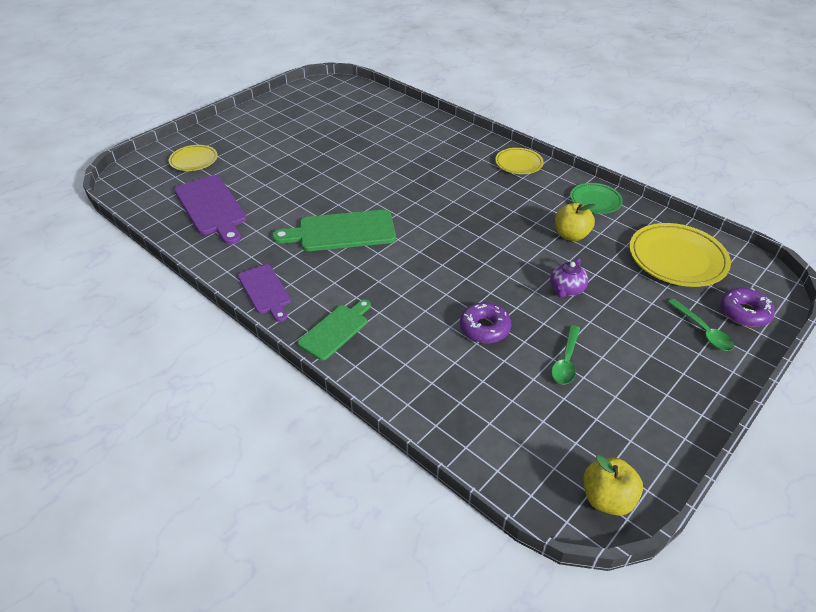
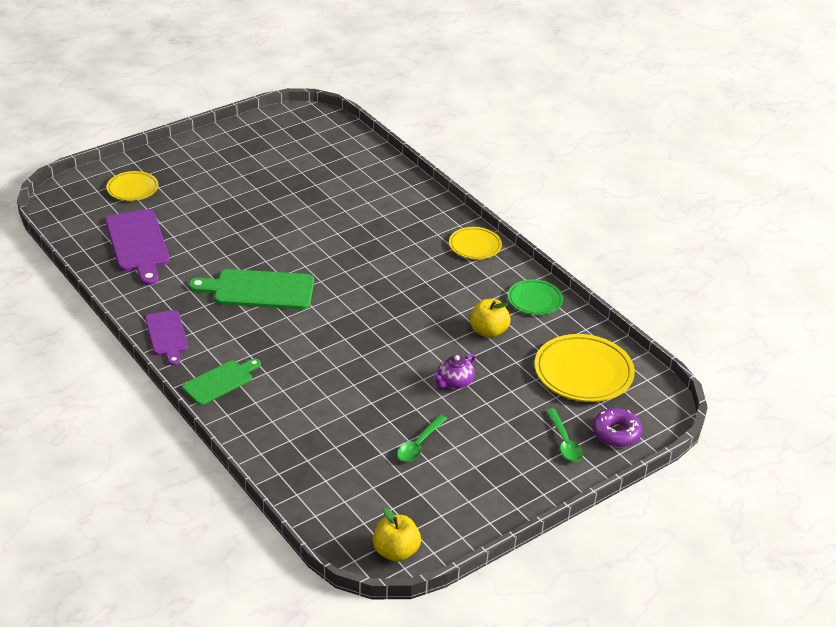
camera: 10 degrees right, 5 degrees down
(484, 328) = (358, 403): purple donut -> none

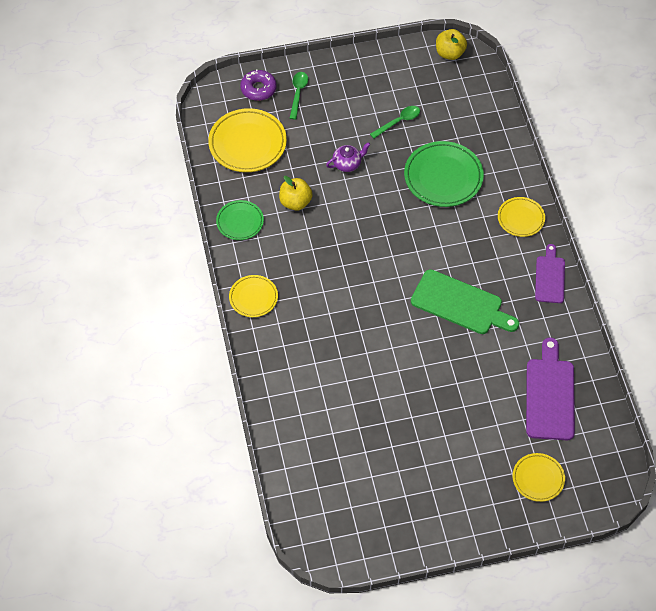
camera: 155 degrees left, 20 degrees up
(220, 381) = (521, 218): green cutting board -> yellow plate
(332, 399) = (443, 177): none -> green plate

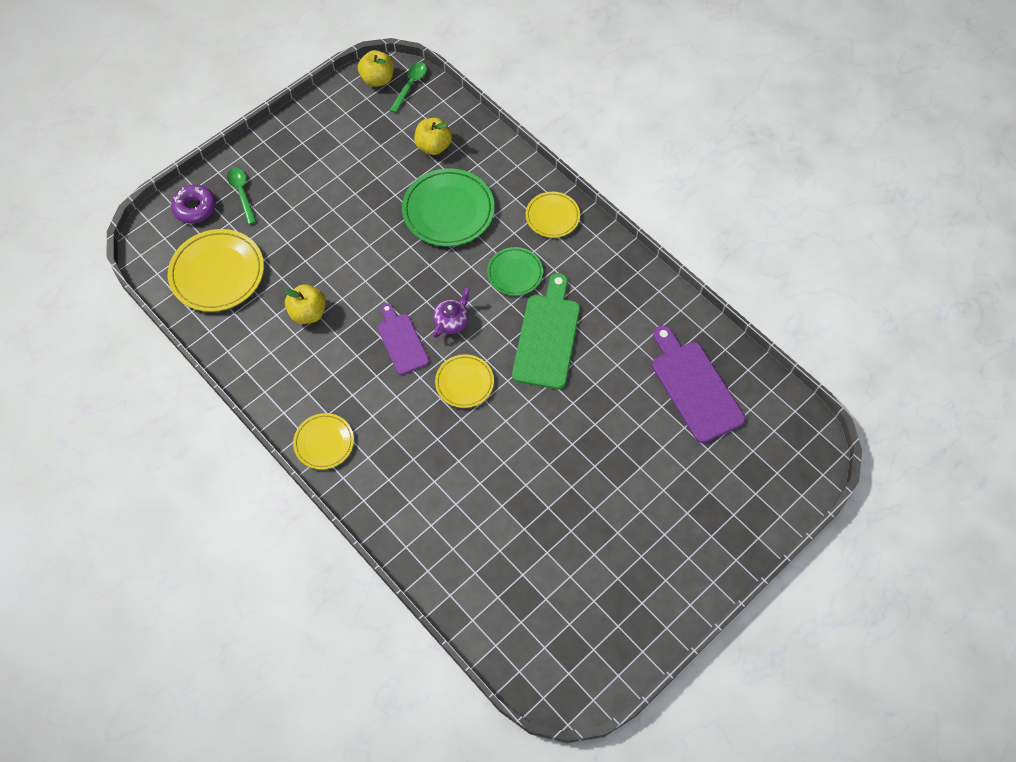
camera: 30 degrees left, 5 degrees up
(240, 222) = (259, 364): green plate -> green plate (515, 273)
(347, 164) = (340, 244): purple teapot -> purple teapot (452, 321)
(399, 121) = (367, 174): green spoon -> green spoon (410, 85)
(460, 304) = (547, 336): green cutting board -> green cutting board turned 75 degrees counterclockwise
(461, 123) = (433, 146): none -> yellow apple
(538, 478) = (738, 483): yellow plate -> yellow plate (464, 382)
(550, 277) = (618, 263): purple cutting board -> purple cutting board (401, 341)

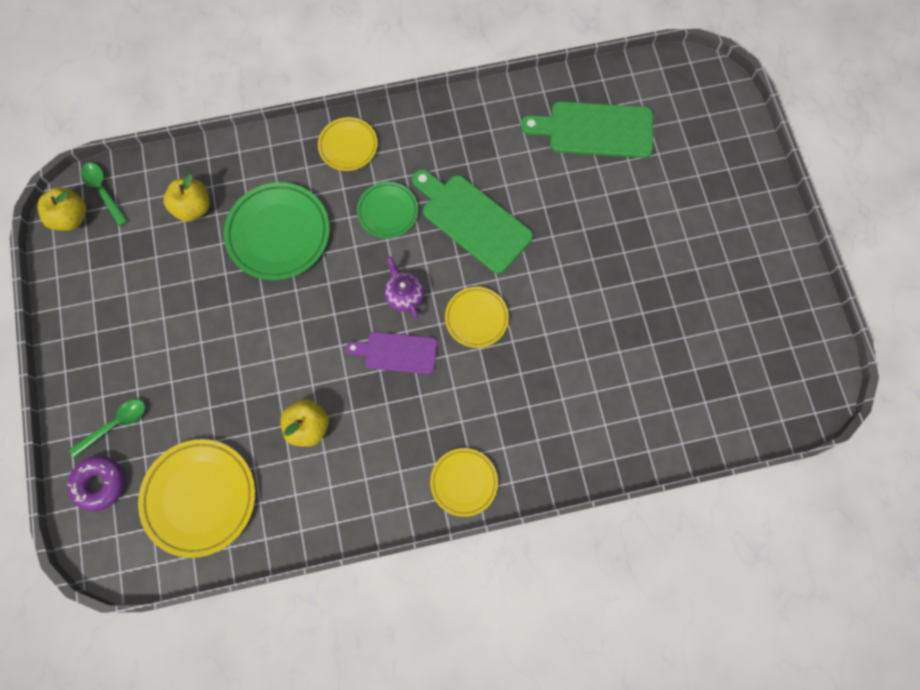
camera: 60 degrees left, 10 degrees up
(242, 193) = (115, 424): green spoon -> green spoon turned 135 degrees clockwise
(694, 387) = (595, 130): purple cutting board -> green cutting board

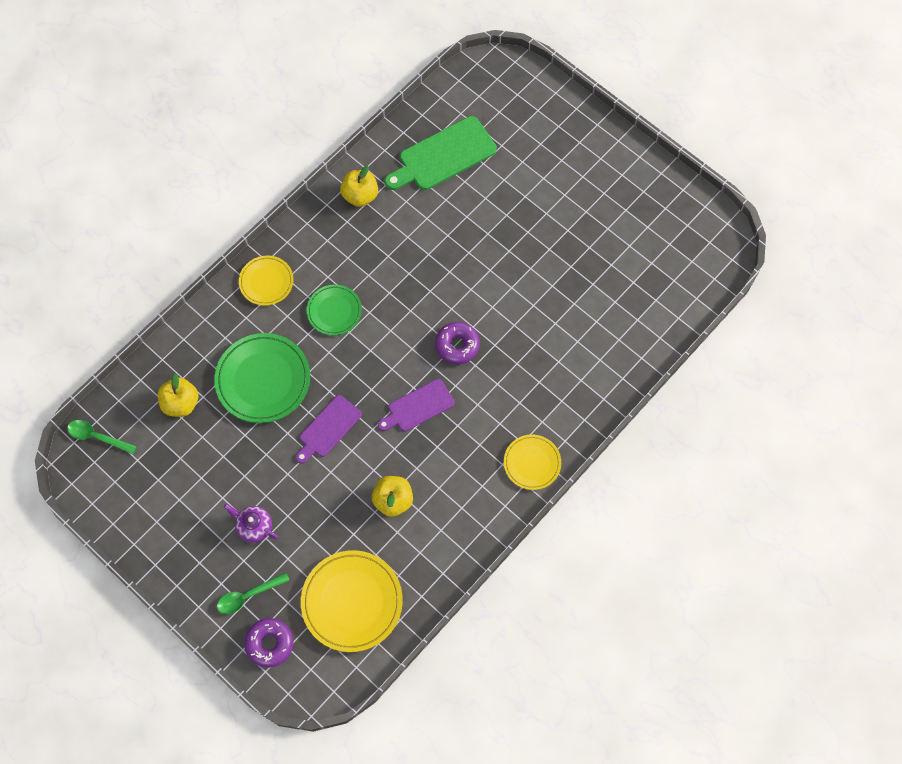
camera: 35 degrees left, 5 degrees down
(71, 218) = (88, 473): yellow apple -> yellow apple (360, 195)
(115, 424) = (248, 596): green spoon -> green spoon turned 135 degrees counterclockwise
(301, 317) = (328, 428): none -> purple cutting board
(404, 295) = (393, 363): purple teapot -> purple teapot (254, 526)
(472, 220) = (402, 278): green cutting board -> none
(476, 318) = (457, 345): yellow plate -> purple donut

